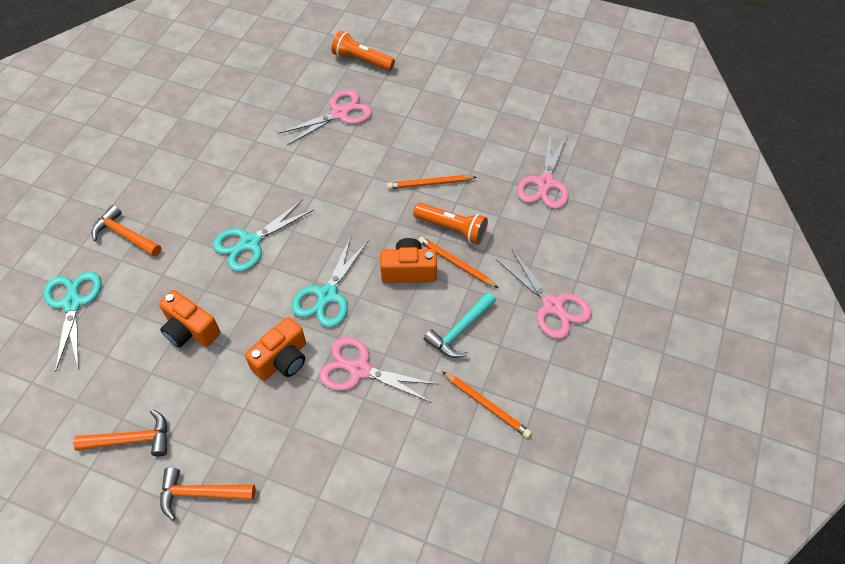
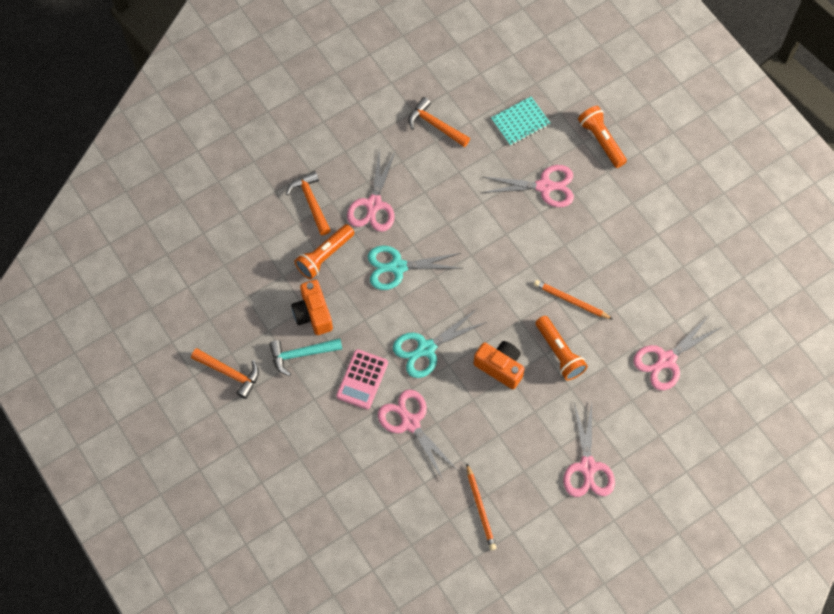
camera: 35 degrees right, 10 degrees up
(72, 304) = (244, 239): turquoise scissors -> none
(169, 273) = (324, 256): none -> orange flashlight
(191, 205) = (374, 204): none -> pink scissors
(201, 493) = (252, 441): orange hammer -> orange hammer (435, 125)
(282, 360) = (362, 379): orange camera -> pink calculator
(283, 80) = (520, 122): none -> turquoise notebook
(456, 263) = (540, 384): orange pencil -> none
(460, 331) = (503, 440): turquoise hammer -> turquoise hammer (301, 354)

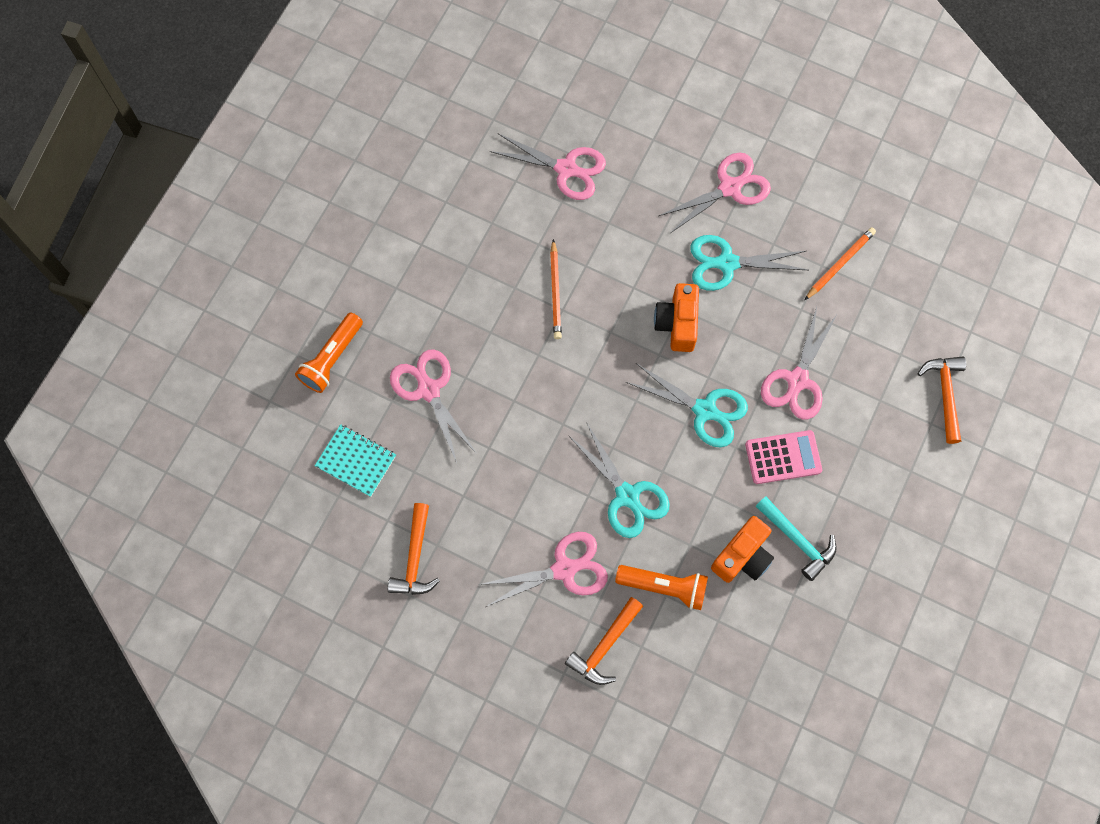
camera: 120 degrees left, 5 degrees up
(230, 373) = (870, 606): orange hammer -> orange hammer (945, 394)
(527, 428) = (727, 263): none -> turquoise scissors
(559, 353) = (623, 274): orange flashlight -> none

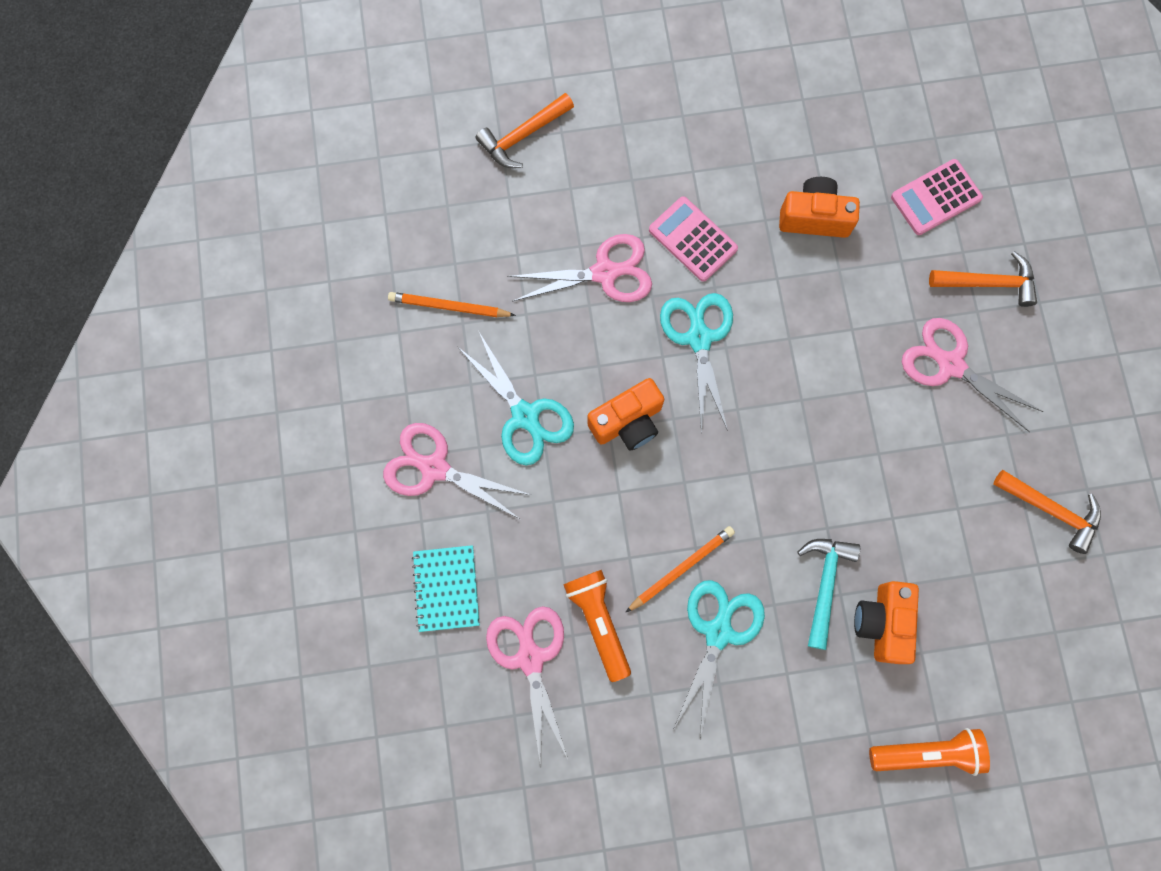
camera: 125 degrees left, 5 degrees up
(356, 461) = (1009, 641): turquoise notebook -> turquoise notebook (446, 588)
(415, 558) = (1051, 510): orange hammer -> orange hammer turned 60 degrees clockwise
(428, 390) = (882, 623): pink scissors -> orange camera
(627, 496) = (837, 354): turquoise scissors -> turquoise scissors (718, 632)
(664, 587) = (895, 267): orange flashlight -> orange flashlight (599, 622)
(698, 660) = (935, 197): none -> pink calculator
(797, 540) = (762, 180): turquoise hammer -> turquoise hammer (824, 584)

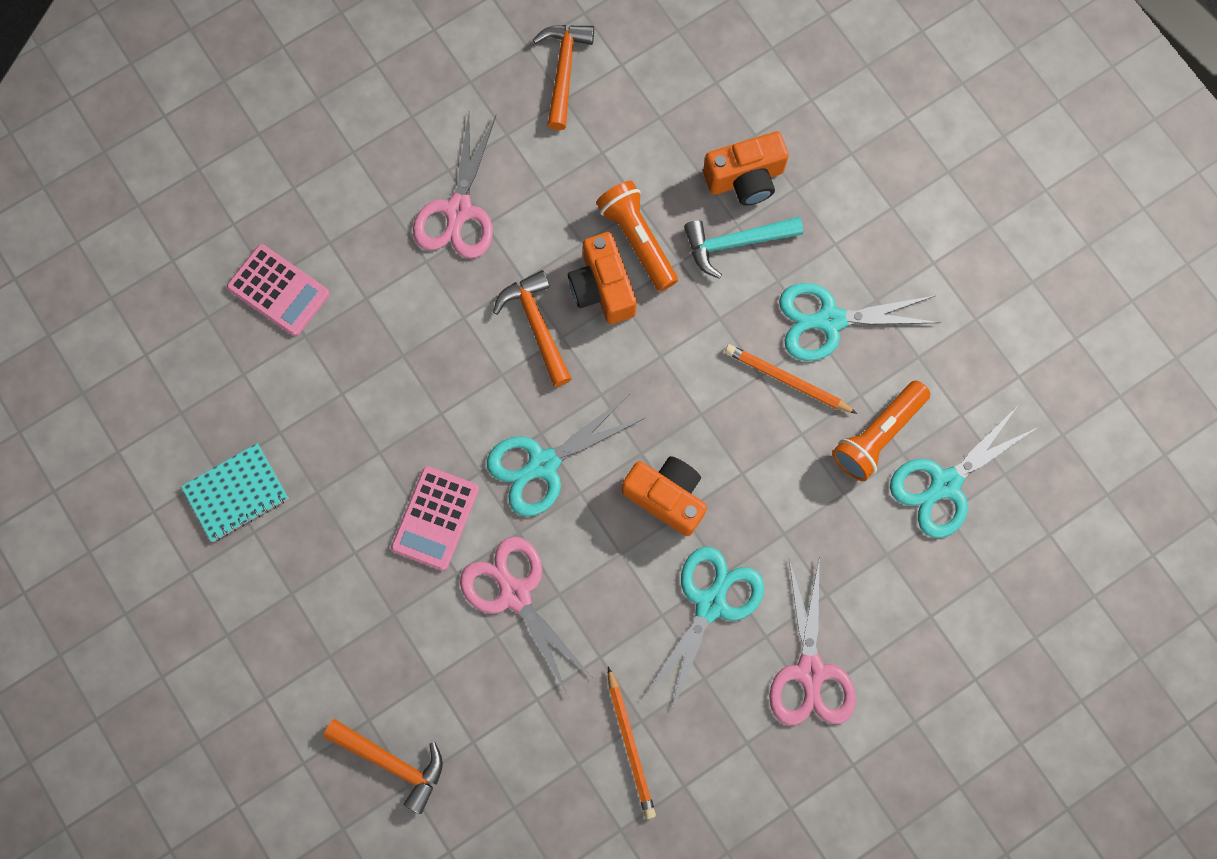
camera: 115 degrees left, 0 degrees up
(446, 588) = (922, 598): turquoise notebook -> turquoise notebook (236, 493)
(530, 658) = (945, 484): pink scissors -> turquoise scissors
(814, 217) = (354, 403): orange camera -> orange camera (602, 288)
(927, 752) = (842, 98): orange flashlight -> orange flashlight (638, 240)
(988, 283) = (353, 206): orange hammer -> orange hammer (536, 325)

